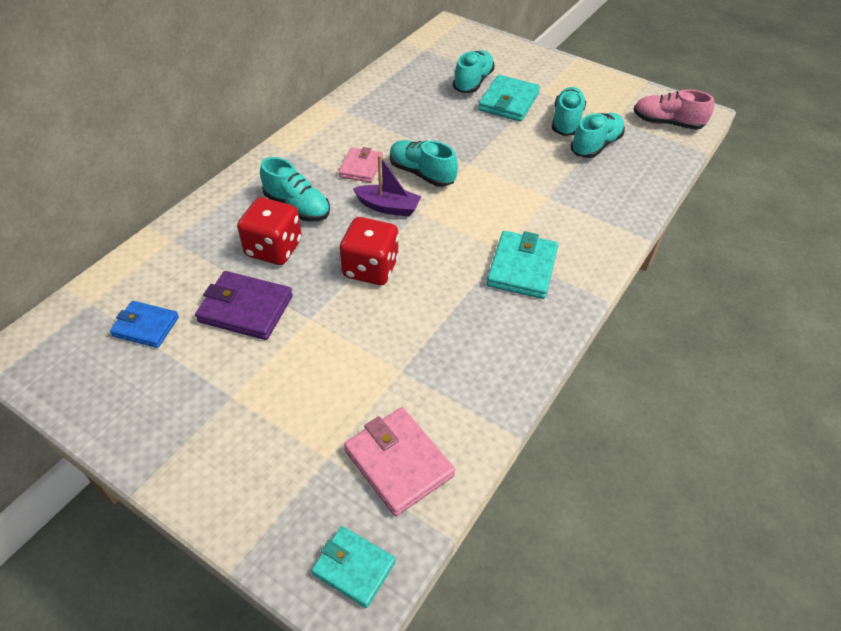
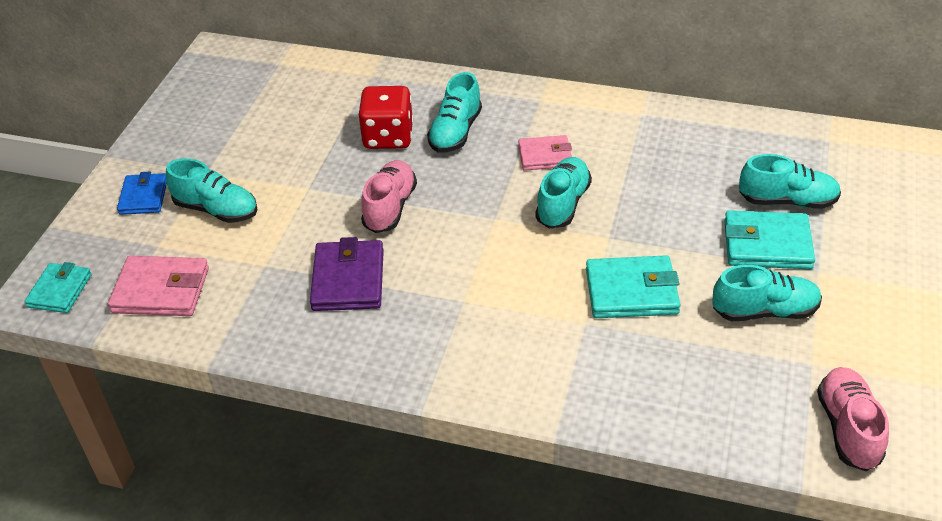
camera: 75 degrees right, 5 degrees down
(146, 326) = (264, 100): blue wallet -> blue wallet (143, 197)
(245, 309) = (305, 146): purple wallet -> purple wallet (348, 280)
(370, 268) = (390, 207): red dice -> pink shoe
(388, 207) = (490, 194): purple boat -> none
(398, 463) = (161, 290): pink wallet -> pink wallet turned 60 degrees clockwise
(522, 268) = (443, 323): turquoise wallet -> turquoise wallet (631, 291)
(595, 145) = (728, 351): turquoise shoe -> turquoise shoe (216, 210)

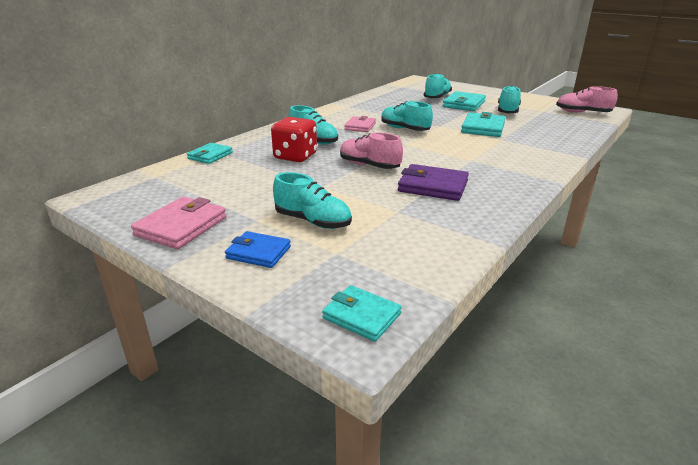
camera: 70 degrees left, 15 degrees down
(161, 290) = (399, 257): pink wallet -> pink wallet (181, 226)
(216, 210) = (313, 221): turquoise shoe -> turquoise shoe turned 75 degrees clockwise
(355, 73) = (210, 156): none -> turquoise wallet

